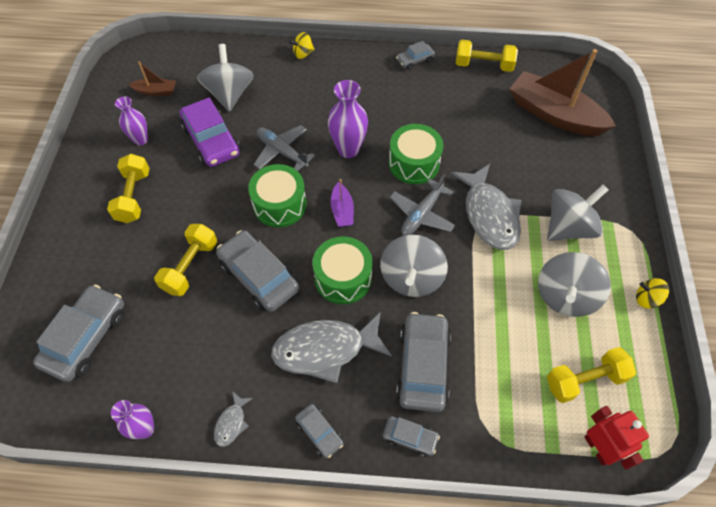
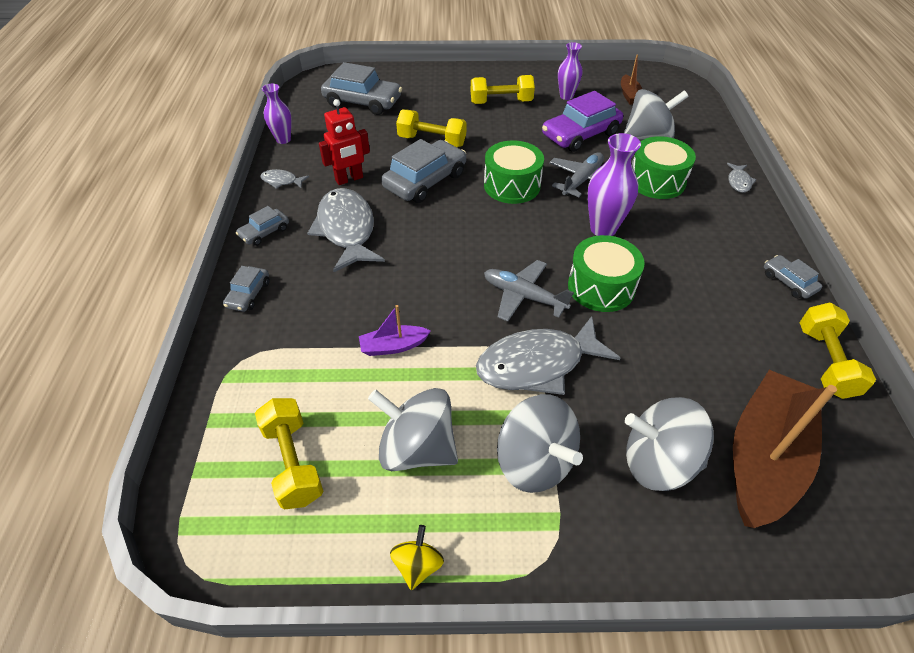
camera: 85 degrees right, 10 degrees down
(303, 54) = (738, 182): yellow spinning top -> grey fish
(342, 210) = (514, 230): purple boat -> purple boat (393, 346)
(343, 278) = (428, 236): green drum -> green drum (656, 181)
(411, 278) = (432, 289): grey spinning top -> grey spinning top (658, 462)
(423, 366) = (324, 302): grey car -> none
(598, 448) = (203, 469): red robot -> red robot (349, 179)

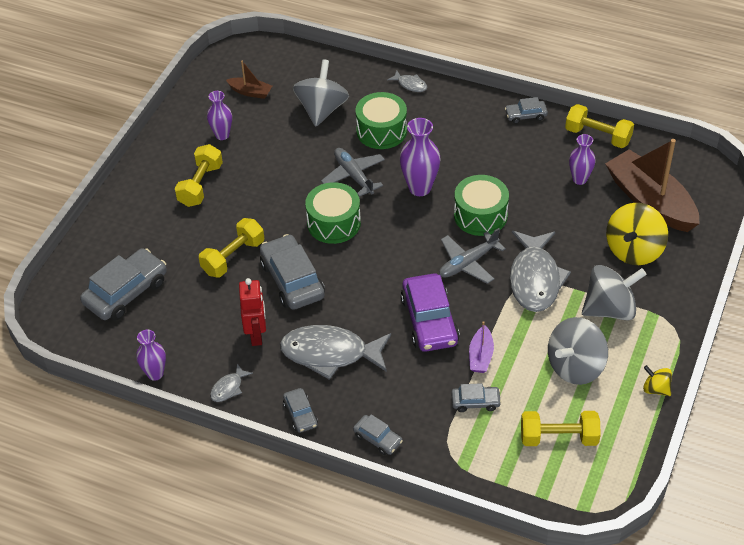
camera: 65 degrees left, 0 degrees up
(323, 361) = (475, 402): none -> grey car
(580, 134) = (289, 150): purple car -> purple car (429, 320)
(658, 462) = (634, 250): grey spinning top -> yellow spinning top
(734, 363) = (579, 179): none -> purple vase

